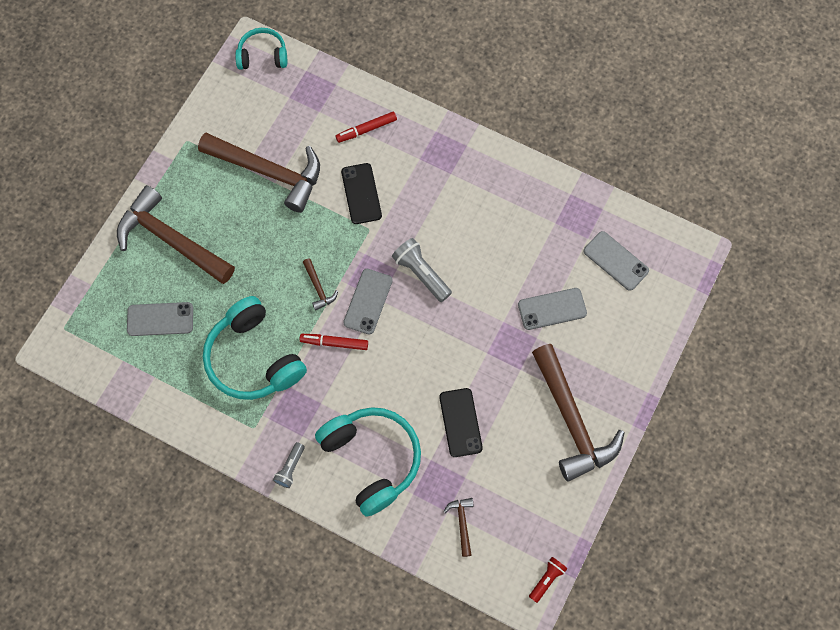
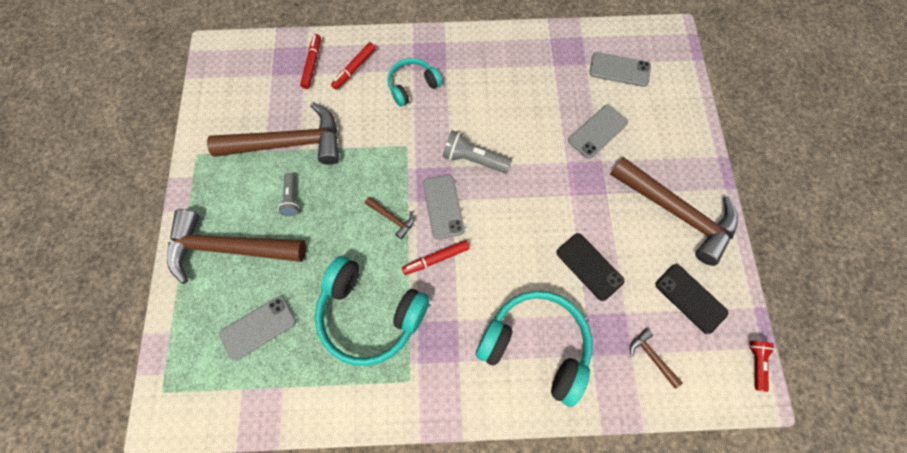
camera: 30 degrees left, 0 degrees up
(262, 55) = (228, 53): turquoise headphones -> turquoise headphones (412, 86)
(290, 468) = (467, 399): grey flashlight -> grey flashlight (291, 198)
(331, 105) = (312, 64): none -> red marker
(361, 193) = (381, 121): black phone -> black phone (690, 298)

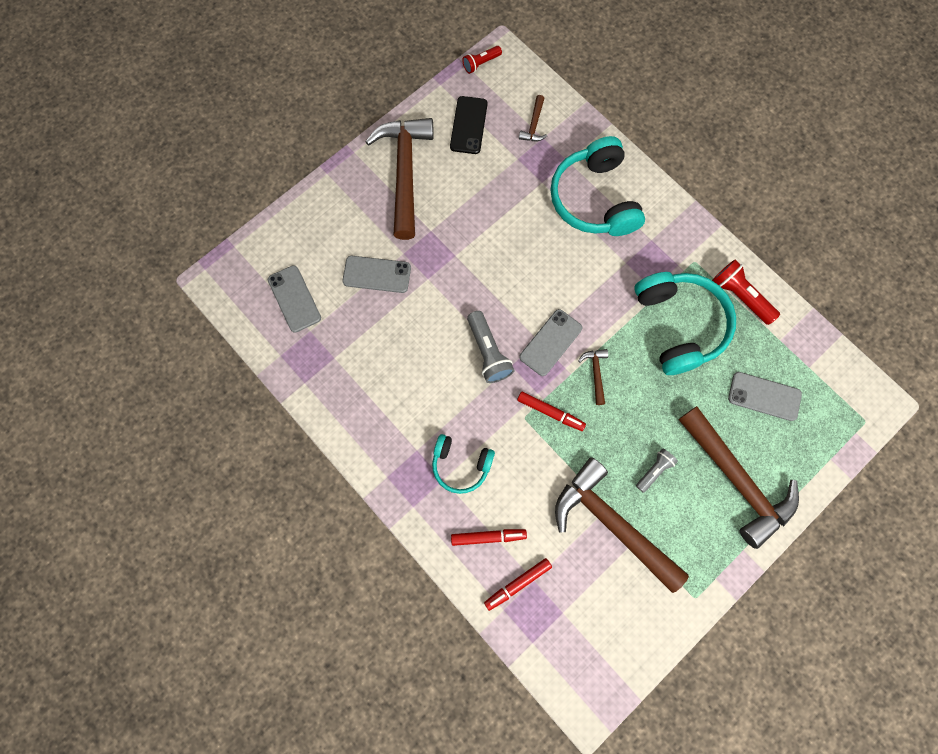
camera: 130 degrees left, 5 degrees up
(347, 390) = (739, 296): none -> red flashlight
(436, 259) = (596, 313): red marker -> red marker (550, 412)
(589, 266) = (504, 203): black phone -> none

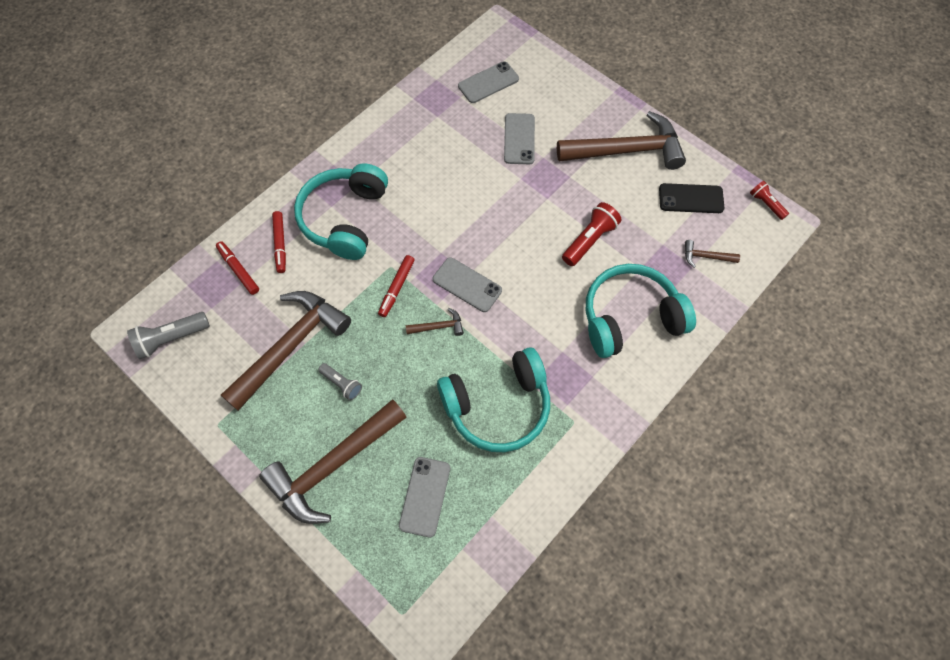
camera: 85 degrees right, 10 degrees down
(461, 465) = (344, 218): turquoise headphones -> turquoise headphones, size x1.74
(488, 352) = (452, 232): grey flashlight -> grey flashlight (171, 339)
(739, 296) = (539, 471): red flashlight -> red flashlight (589, 240)

